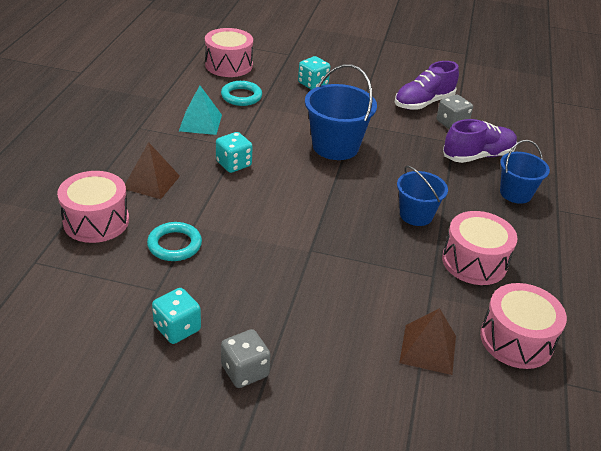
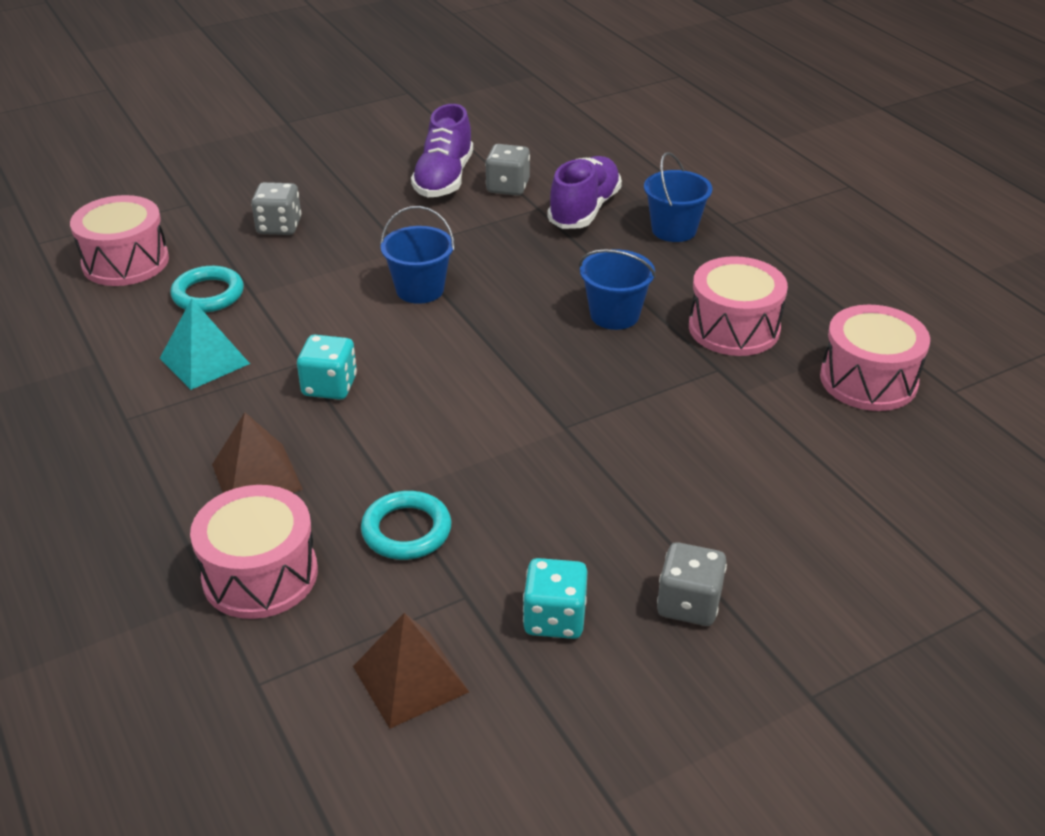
camera: 40 degrees left, 0 degrees up
(313, 84) = (279, 226): turquoise dice -> grey dice
(335, 146) = (420, 290): blue bucket -> blue bucket, size x0.64
(428, 349) = (813, 446): brown pyramid -> brown pyramid (410, 678)

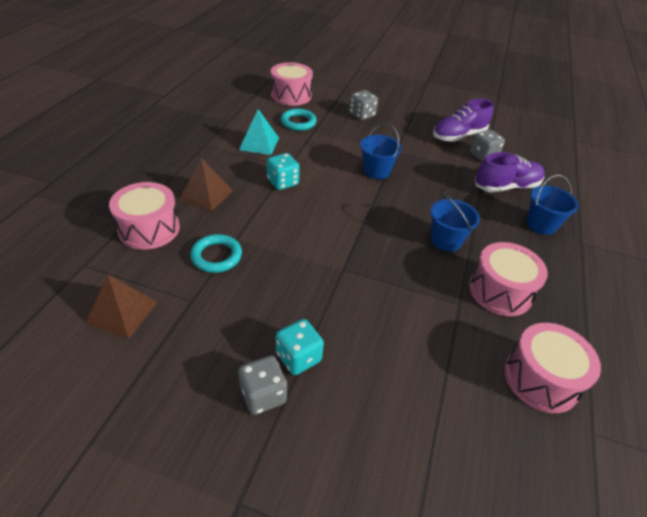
camera: 45 degrees right, 5 degrees up
(554, 618) = (204, 343): turquoise dice -> turquoise dice (298, 357)

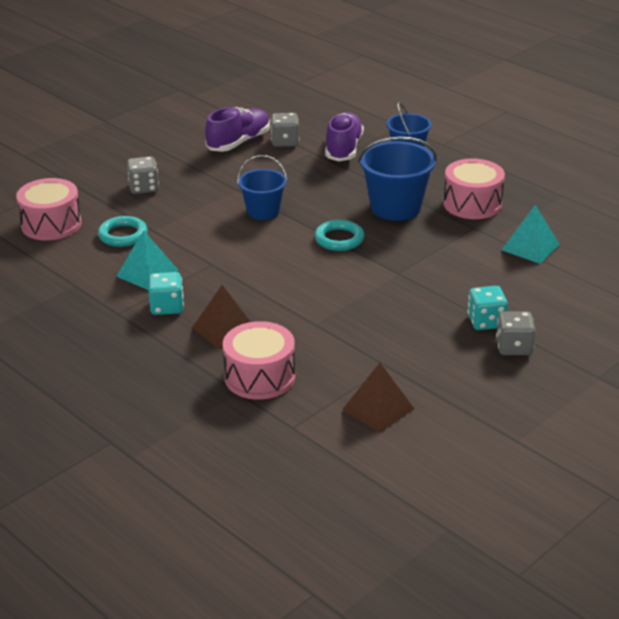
camera: 60 degrees left, 10 degrees down
(216, 256) = (333, 340): turquoise ring -> turquoise ring (339, 239)
(282, 182) = (239, 274): turquoise dice -> turquoise dice (167, 307)
(446, 240) = (395, 207): blue bucket -> blue bucket, size x1.56
(458, 136) = (239, 142): purple shoe -> purple shoe turned 135 degrees counterclockwise
(461, 360) = (530, 247): none -> turquoise pyramid
(541, 379) = (564, 220): pink drum -> none

